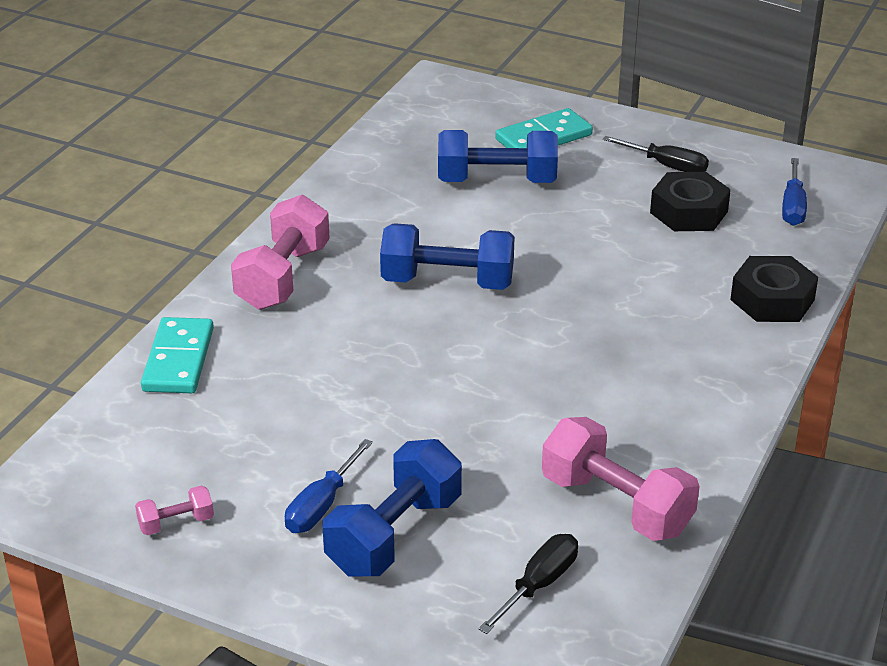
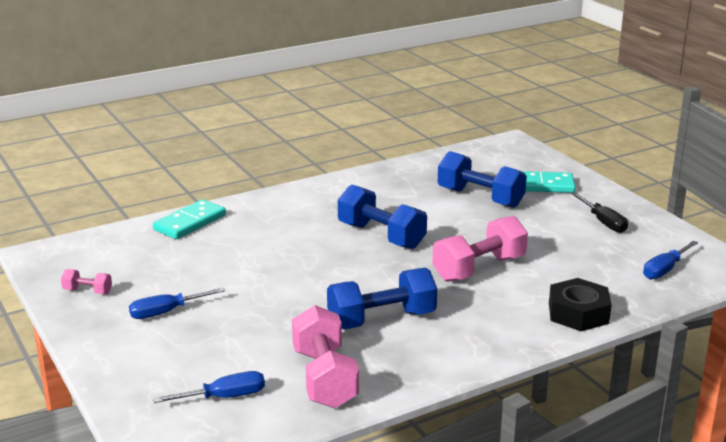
camera: 35 degrees right, 10 degrees down
(283, 277) = (294, 204): pink dumbbell -> pink dumbbell (479, 268)
(394, 534) = (183, 340): blue dumbbell -> blue dumbbell (381, 320)
(538, 585) = (224, 397): black screwdriver -> blue screwdriver
(689, 212) = (585, 250): black nut -> none

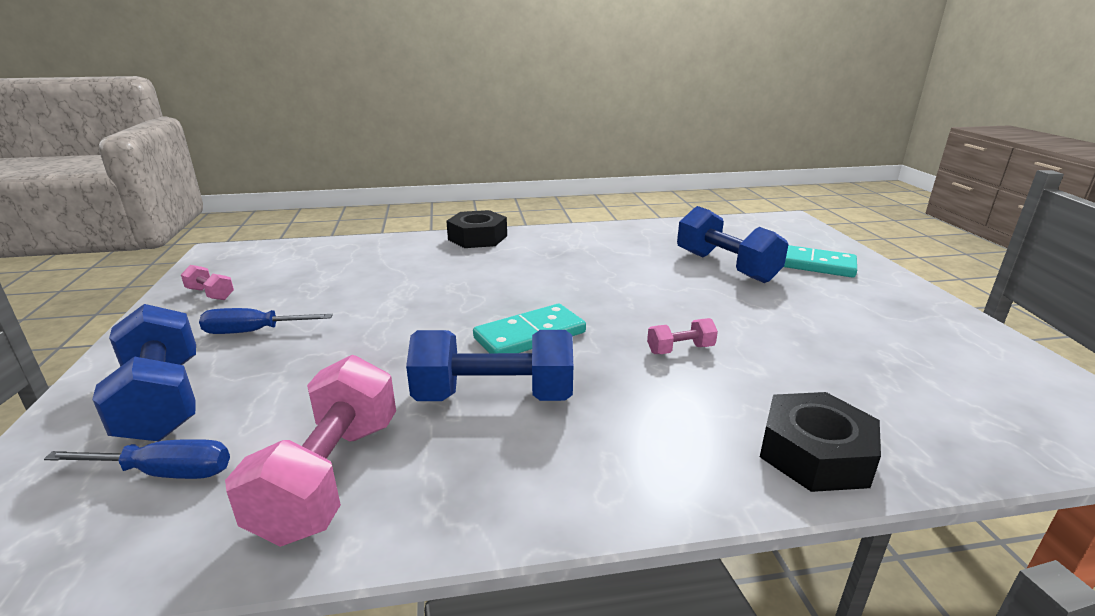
camera: 20 degrees right, 0 degrees up
(190, 222) = (389, 246): turquoise domino -> turquoise domino (530, 335)
(260, 201) = (477, 238): none -> black nut
(381, 236) = (578, 289): blue dumbbell -> blue dumbbell (162, 400)
(479, 268) = (680, 349): pink dumbbell -> pink dumbbell, size x0.47
(603, 222) = (890, 318): black screwdriver -> none
(665, 269) = (991, 406): blue screwdriver -> none

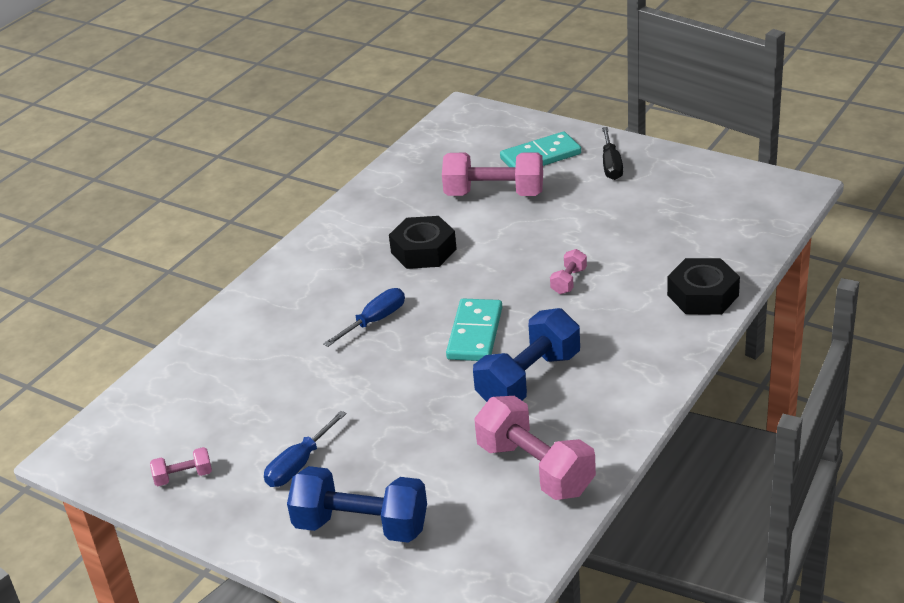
camera: 45 degrees left, 10 degrees up
(164, 473) = (458, 534): blue screwdriver -> blue screwdriver (374, 321)
(477, 238) = (264, 285): black nut -> black nut (423, 251)
(725, 267) = (494, 194): blue dumbbell -> pink dumbbell
(875, 297) = (611, 165): none -> black screwdriver

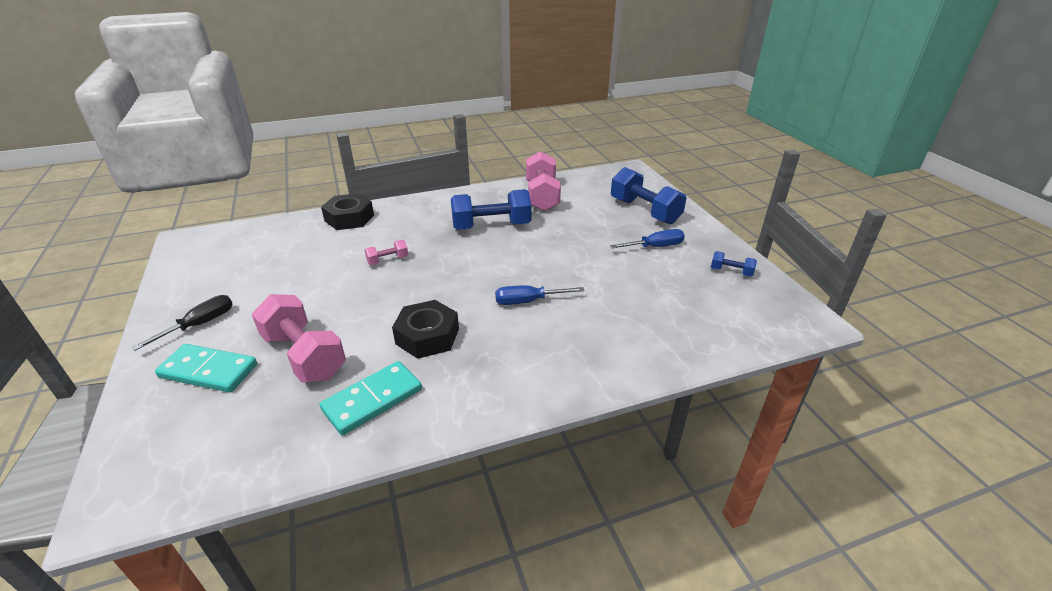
camera: 145 degrees left, 0 degrees up
(183, 476) = (731, 271): pink dumbbell -> blue dumbbell
(474, 333) = (482, 261): turquoise domino -> turquoise domino (373, 400)

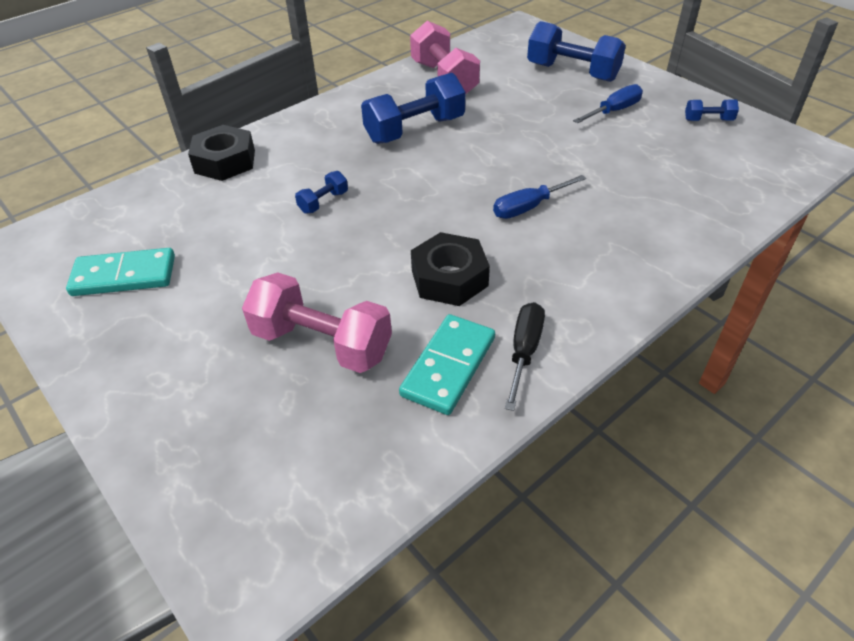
camera: 20 degrees left, 10 degrees up
(199, 325) = (147, 348): black screwdriver -> black screwdriver (524, 352)
(208, 371) = (215, 399): turquoise domino -> turquoise domino (124, 276)
(388, 260) = (323, 202): pink dumbbell -> blue dumbbell

